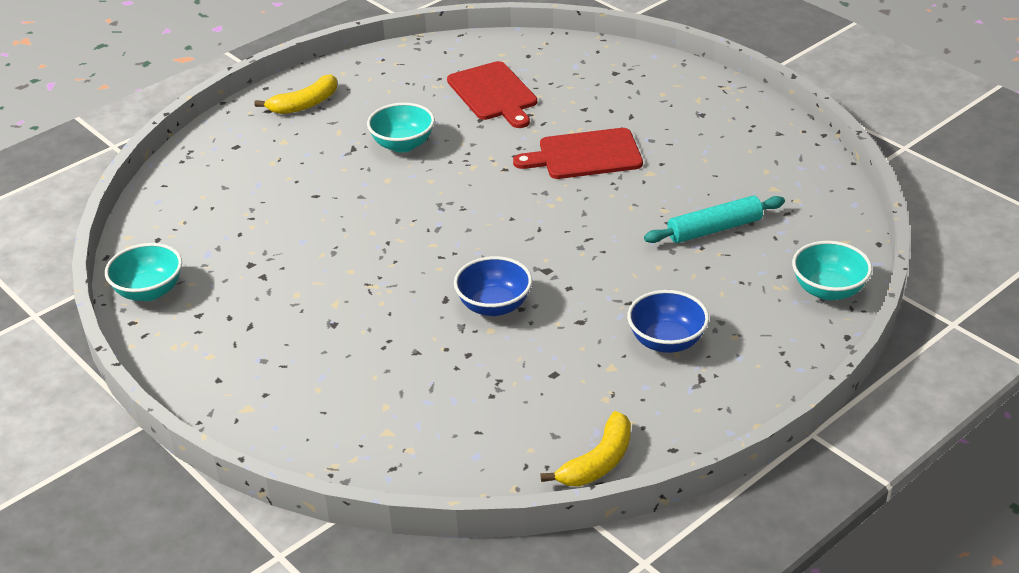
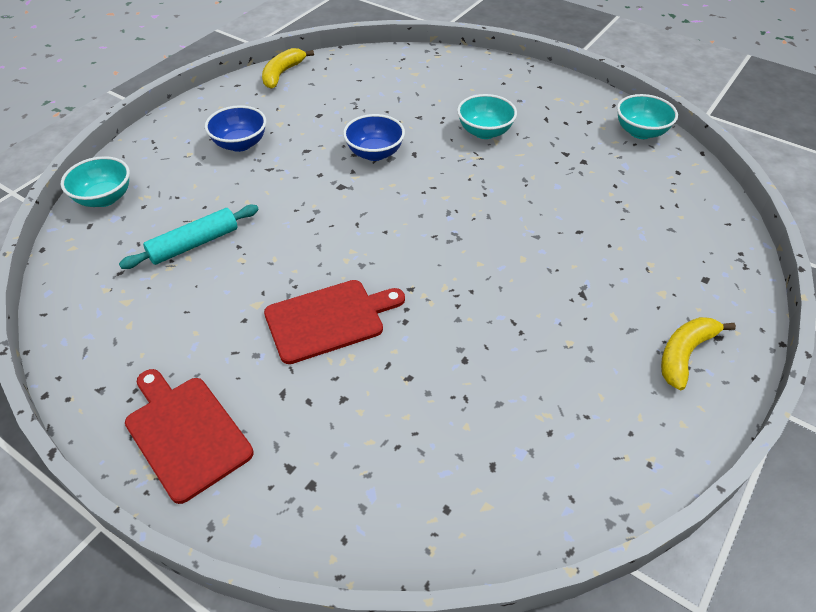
camera: 165 degrees right, 10 degrees up
(403, 145) = (532, 306): turquoise bowl -> turquoise bowl (485, 132)
(494, 94) = (465, 410): red cutting board -> red cutting board (185, 433)

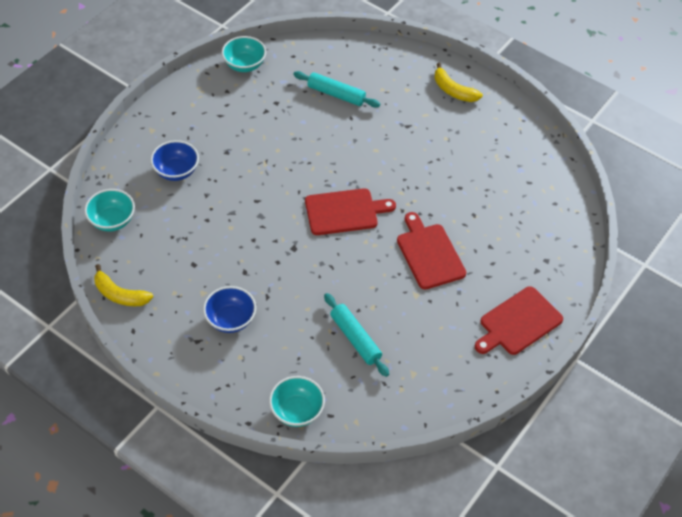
camera: 90 degrees left, 5 degrees up
(375, 153) = (253, 226): blue bowl -> blue bowl (176, 171)
(403, 229) = (344, 211): none -> red cutting board
(485, 132) = (233, 154): turquoise bowl -> turquoise bowl (112, 220)
(620, 215) = (336, 94): none -> turquoise rolling pin

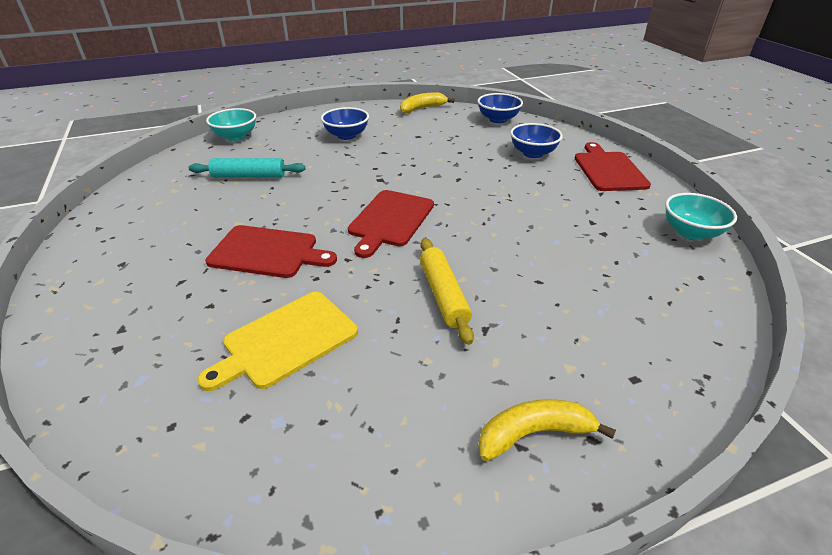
camera: 125 degrees right, 15 degrees down
(112, 220) = (498, 119): turquoise bowl -> blue bowl
(336, 94) = (595, 285): turquoise rolling pin -> none
(396, 152) = (443, 295): none -> yellow rolling pin
(481, 196) = (286, 340): none -> yellow cutting board
(518, 322) = (100, 274): red cutting board -> red cutting board (608, 170)

